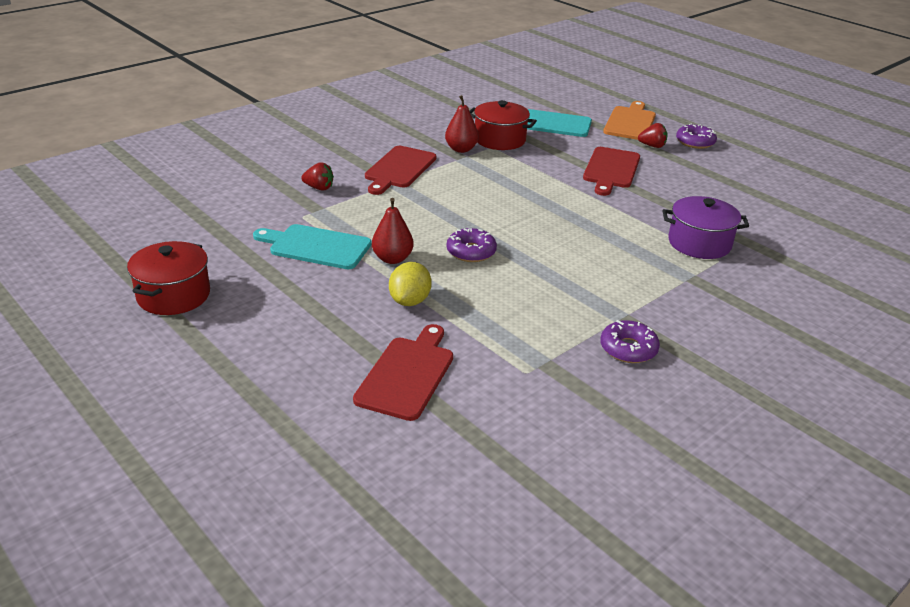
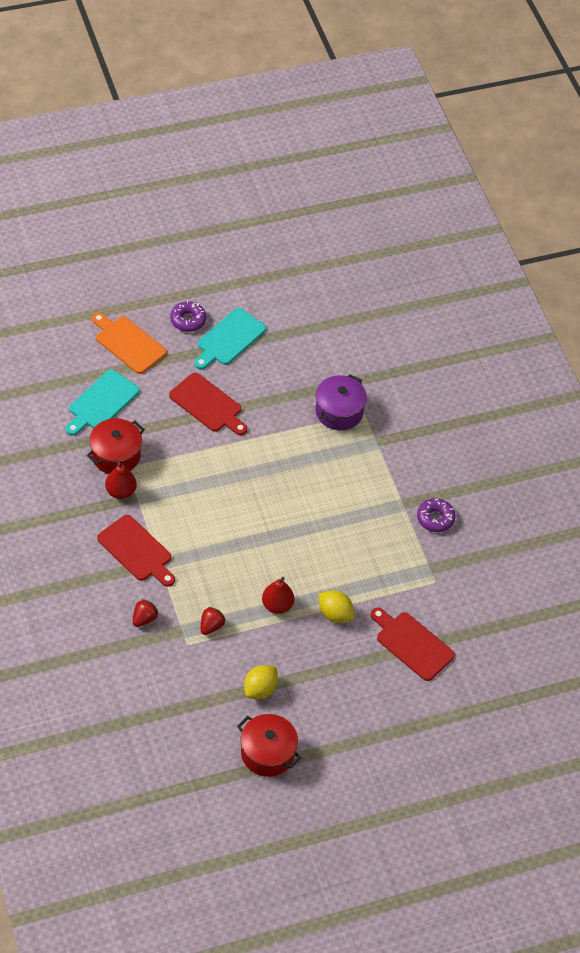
camera: 70 degrees left, 20 degrees up
(266, 271) = (260, 689): none -> yellow lemon
(316, 247) = (239, 648): turquoise cutting board -> turquoise cutting board (229, 339)
(471, 252) = (289, 553): purple donut -> none
(652, 146) = (180, 353): red strawberry -> red strawberry (211, 626)

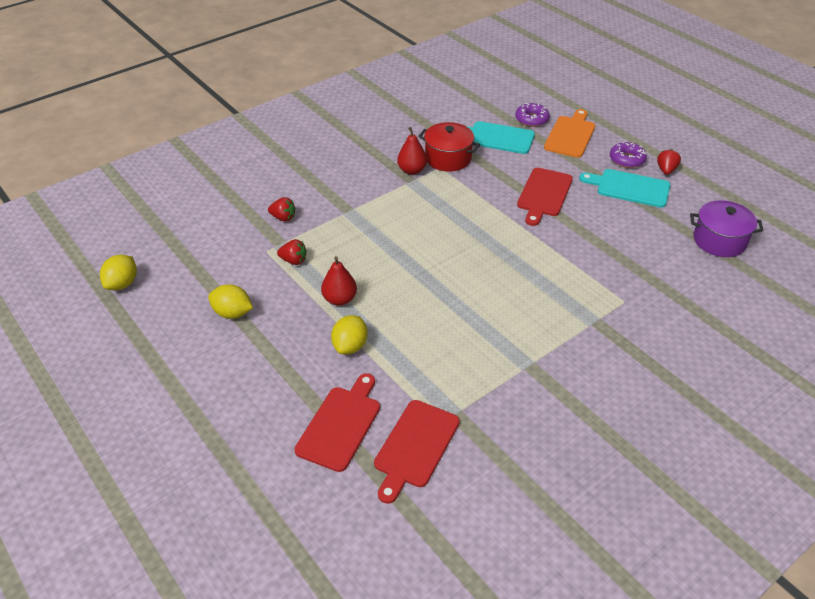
camera: 75 degrees right, 10 degrees down
(137, 550) = (354, 195): red cutting board -> red cutting board (415, 447)
(182, 770) = (122, 284): none -> yellow lemon
(217, 300) = (666, 170): none -> red strawberry
(267, 753) = (156, 339): red pot -> none
(339, 412) = (609, 282): purple pot -> purple pot (719, 241)
(435, 518) = (528, 400): purple donut -> purple donut (531, 119)

